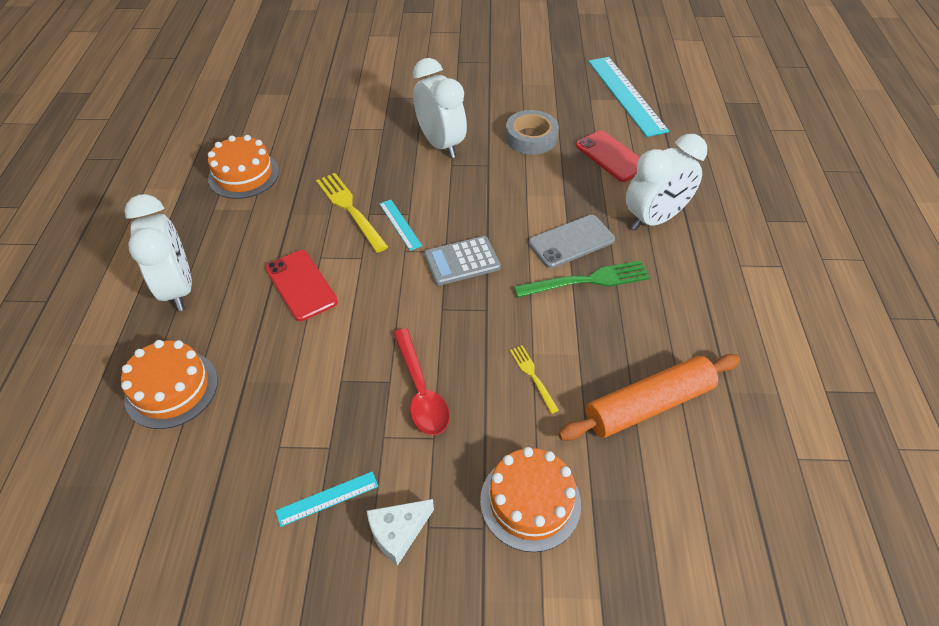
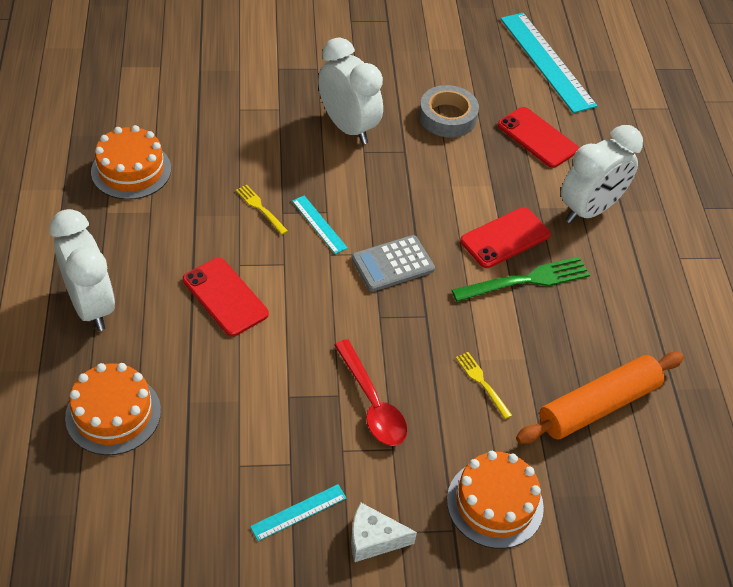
camera: 10 degrees left, 0 degrees up
(349, 209) = (260, 208): yellow fork -> yellow fork, size x0.55
(398, 533) = (373, 539): white cheese -> white cheese turned 45 degrees clockwise
(571, 241) = (505, 238): grey phone -> red phone

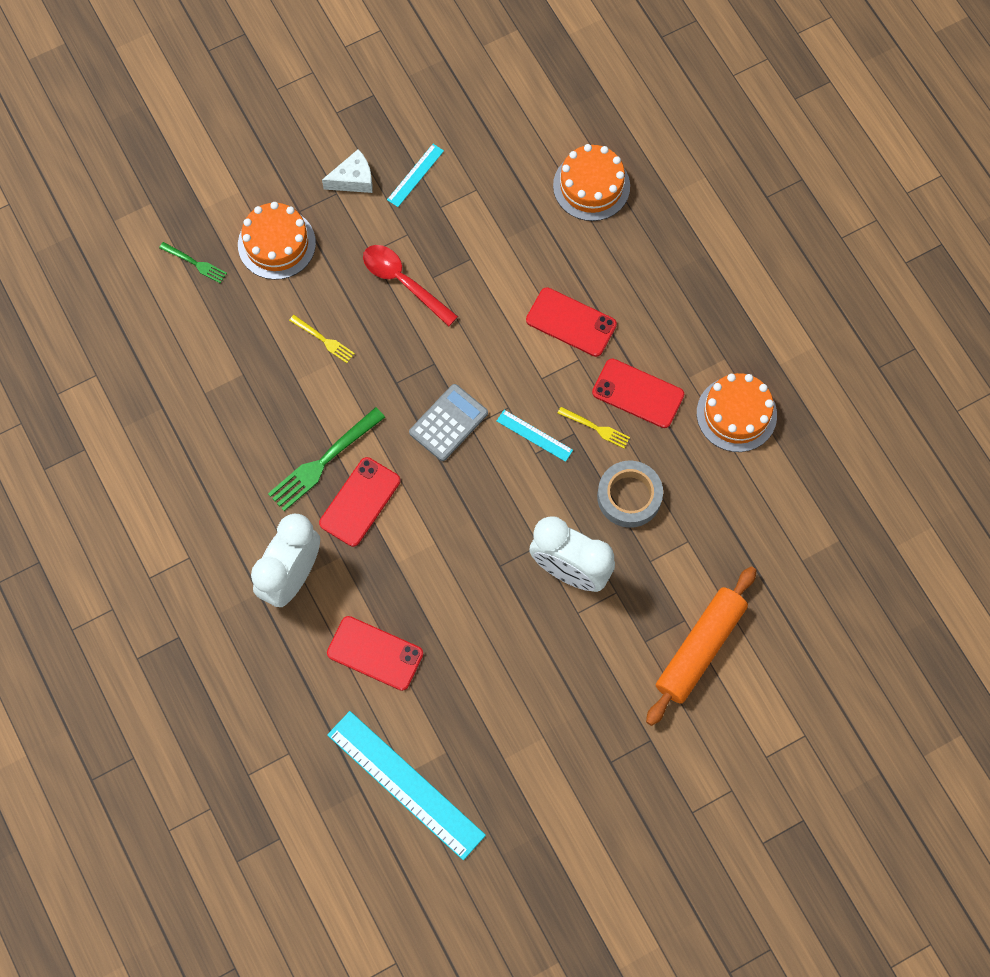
camera: 160 degrees right, 20 degrees up
(91, 305) = (671, 264): white clock -> none
(205, 218) = (638, 393): none -> red phone
(447, 117) = (478, 637): grey tape -> grey tape (629, 496)
(597, 522) = (195, 263): none -> green fork
(598, 406) = (222, 362): orange rolling pin -> orange rolling pin (699, 648)

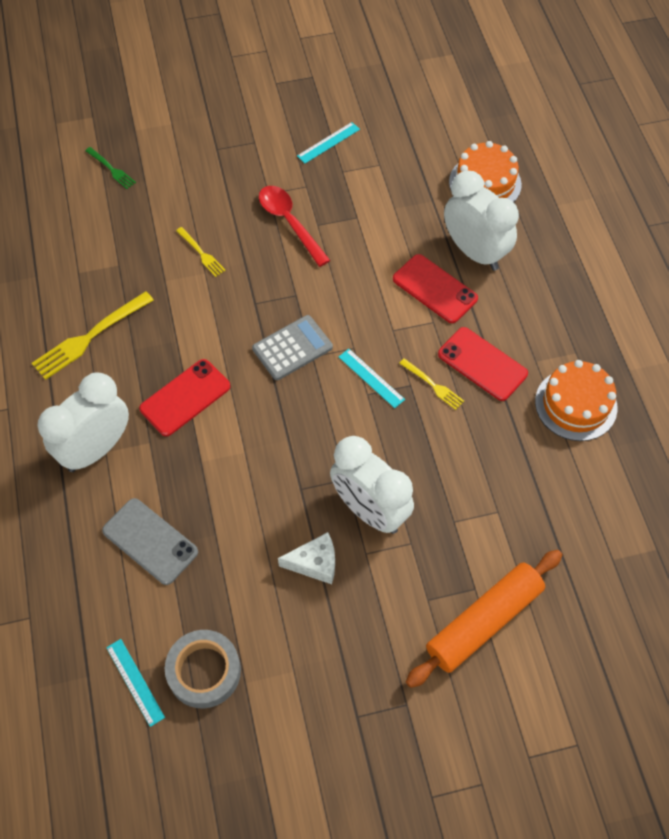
camera: 15 degrees right, 10 degrees down
(242, 462) = (89, 337): none -> yellow fork
(276, 244) = (188, 169): orange cake -> none
(323, 462) = (163, 355): green fork -> none
(353, 179) = (273, 135): white cheese -> white cheese (315, 563)
(375, 653) = (150, 541): red phone -> grey phone
(406, 784) = (135, 682): turquoise ruler -> turquoise ruler, size x0.47
(600, 270) = (475, 252): none -> white clock
(629, 496) = (449, 455): grey tape -> grey tape (204, 671)

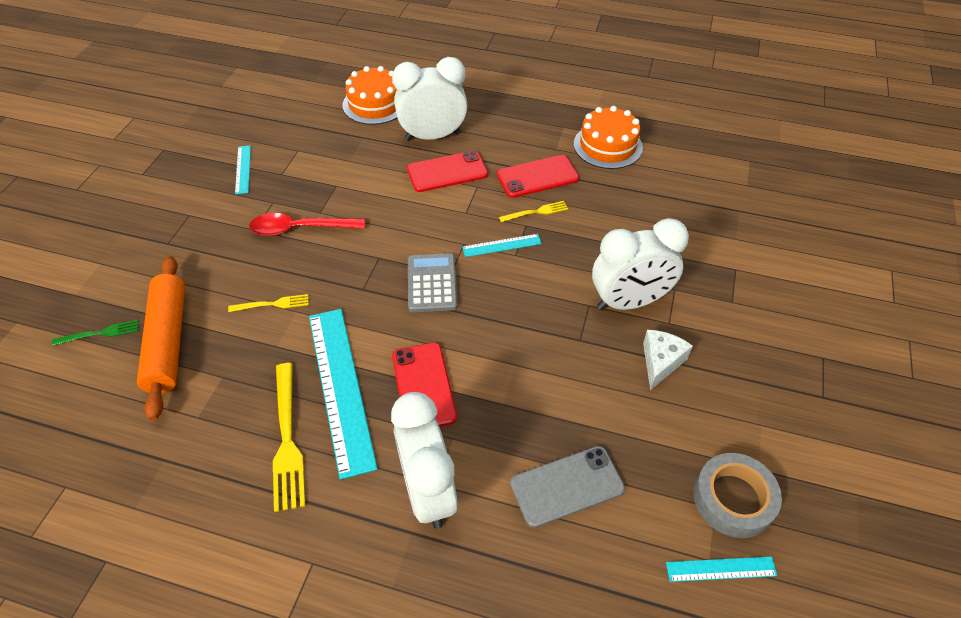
camera: 60 degrees left, 10 degrees down
(152, 344) = (341, 387): none -> turquoise ruler
(483, 621) = (767, 276): orange rolling pin -> orange rolling pin (167, 341)

